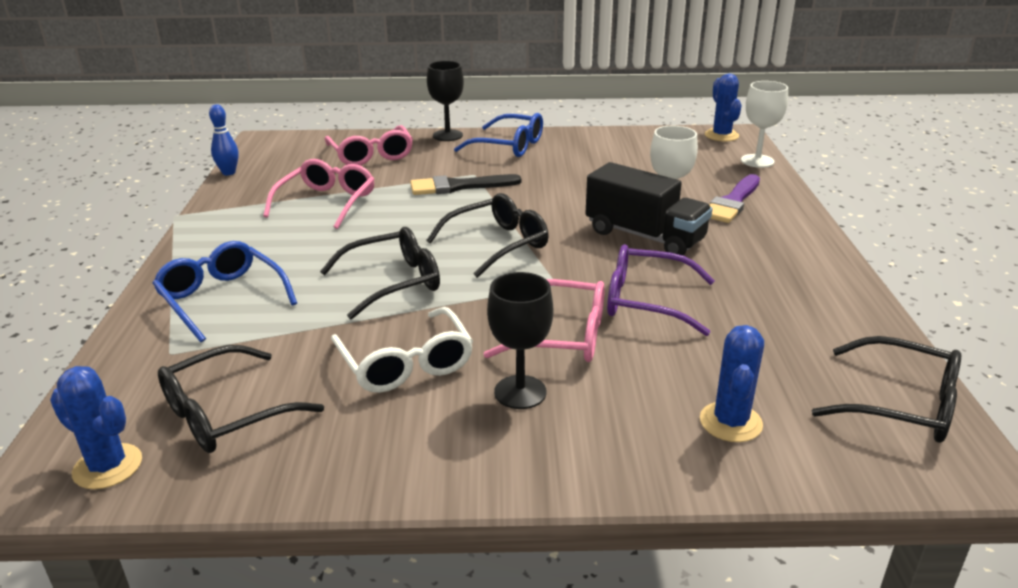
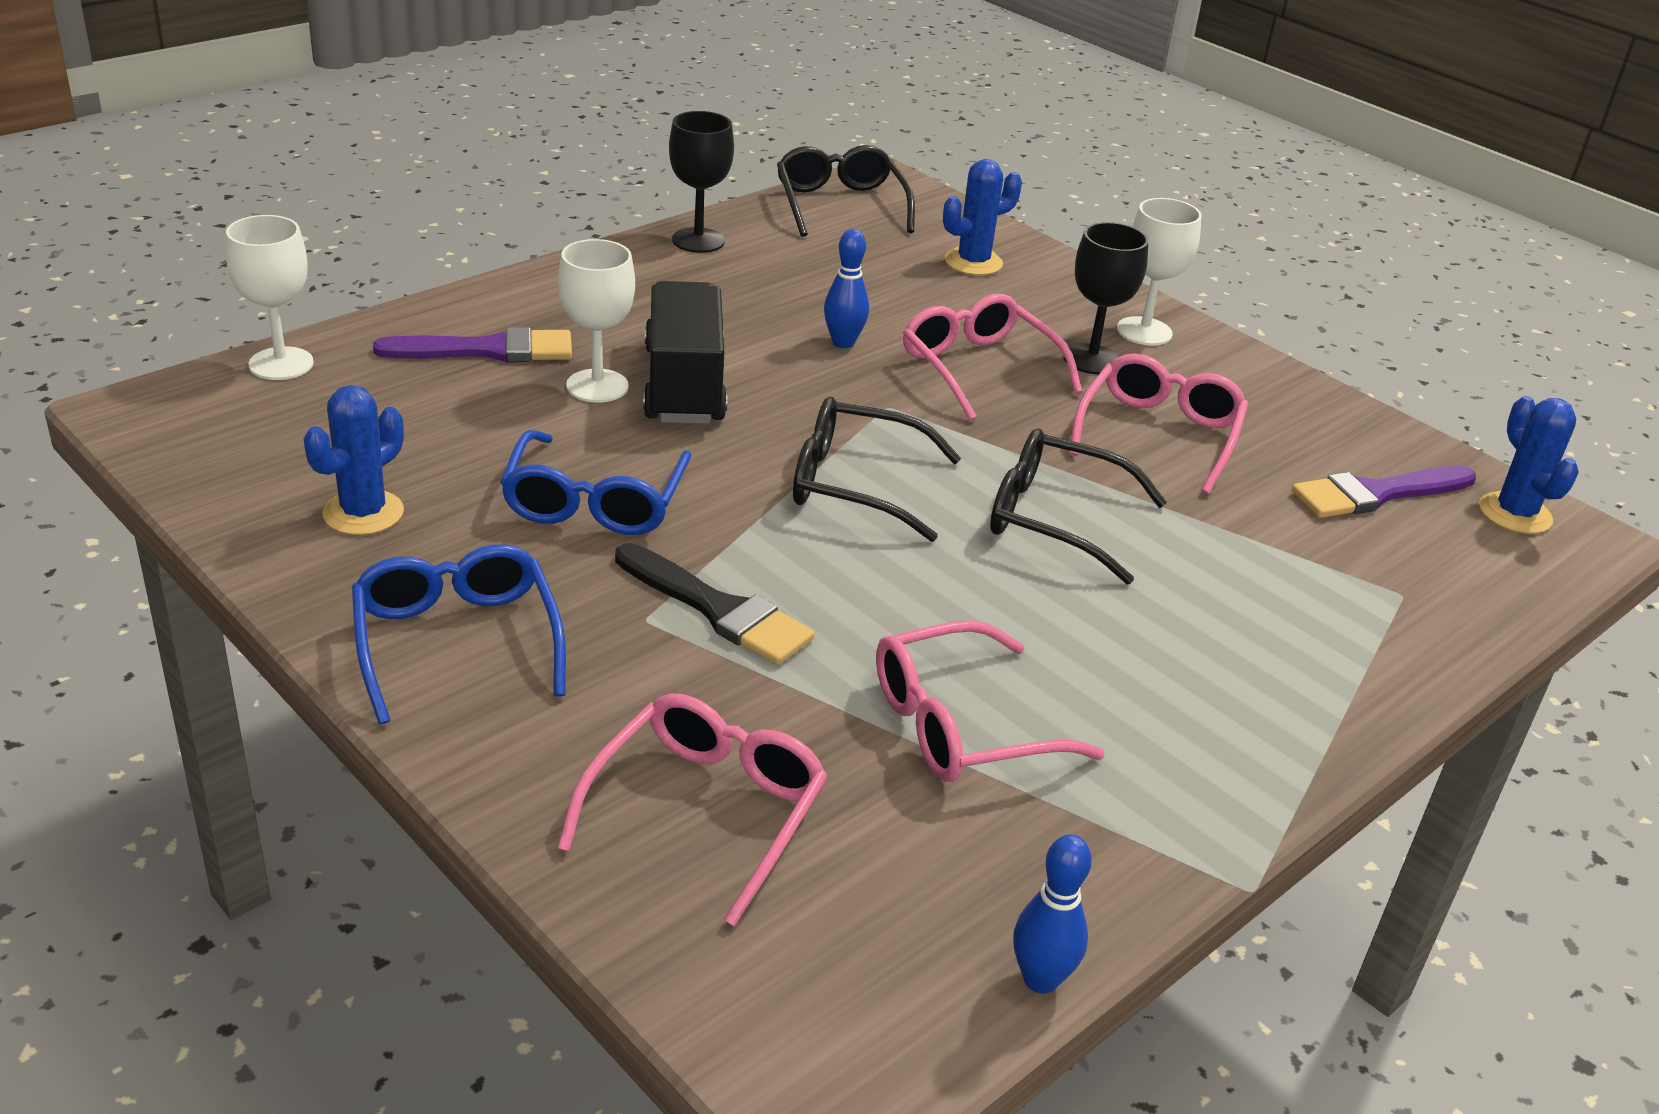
camera: 135 degrees left, 5 degrees up
(222, 299) = (1291, 632): blue glasses -> blue glasses (595, 502)
(226, 414) = (1376, 494): black glasses -> purple brush
(406, 363) = (1159, 435): white glasses -> pink glasses
(447, 135) = (475, 761): black goblet -> black goblet (698, 240)
(529, 449) = (1144, 331): none -> white goblet
(646, 301) = (843, 342): purple glasses -> blue bowling pin
(721, 135) = (164, 422): blue cactus -> blue cactus (363, 513)

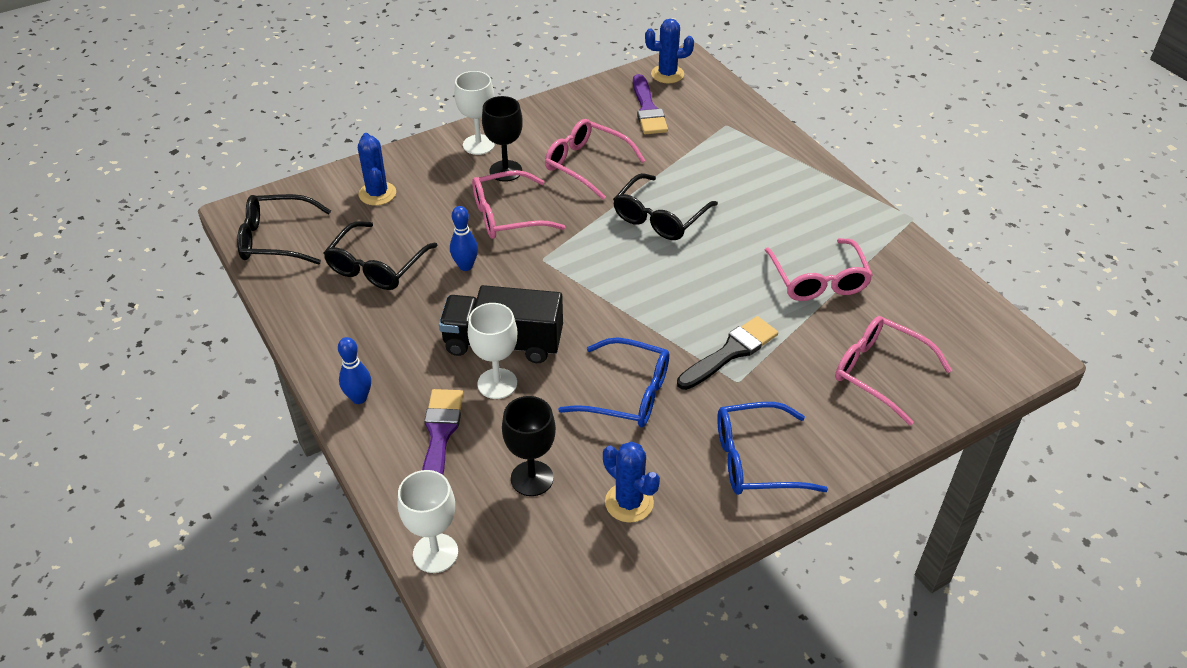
camera: 75 degrees left, 10 degrees up
(698, 240) = (308, 316): black goblet -> black goblet (532, 478)
(856, 484) = (621, 284): black glasses -> black glasses (377, 266)
(1040, 979) = (966, 285): blue bowling pin -> blue bowling pin (359, 398)

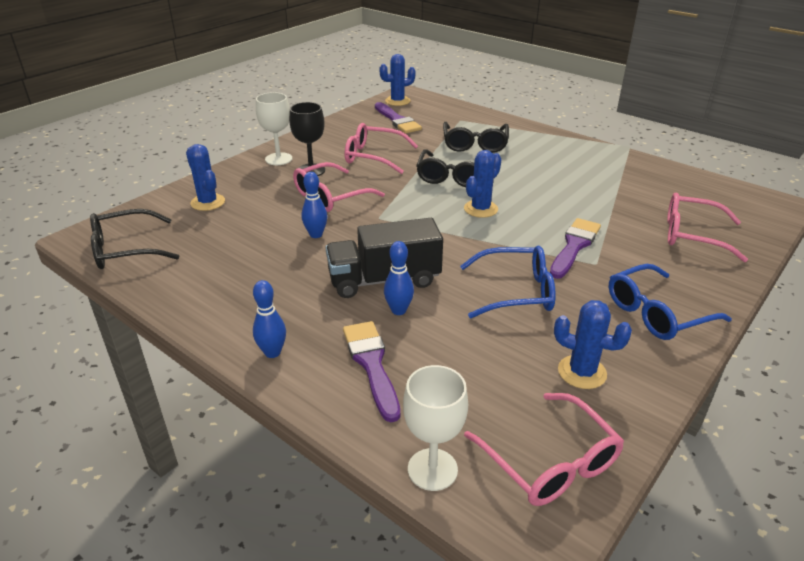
camera: 20 degrees left, 10 degrees down
(377, 266) = (234, 250): black glasses -> black glasses (475, 144)
(497, 383) = (398, 310): white goblet -> blue bowling pin
(532, 478) = (481, 376): black goblet -> none
(661, 274) = (480, 209): none -> blue cactus
(730, 352) = (574, 246): black brush -> purple brush
(818, 280) = (598, 190): pink glasses -> pink glasses (550, 462)

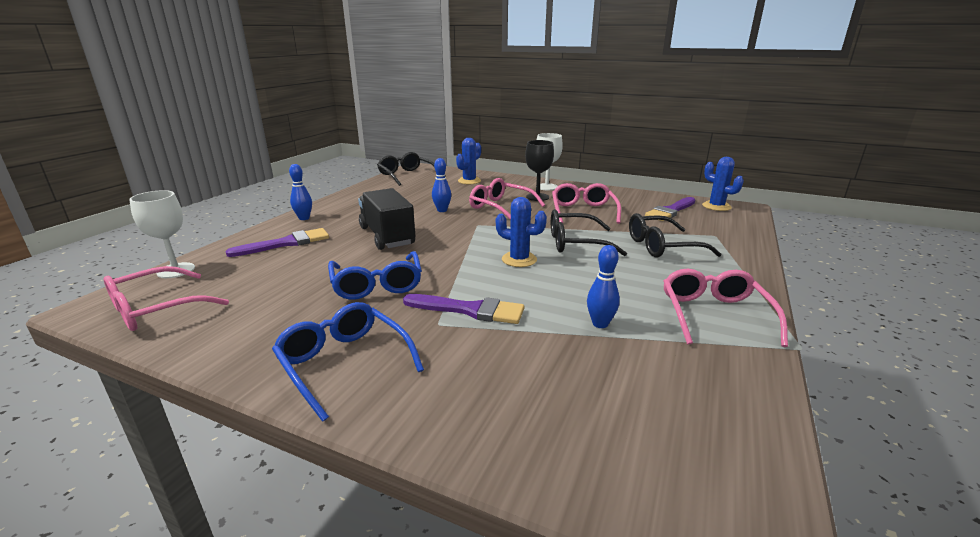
camera: 75 degrees right, 10 degrees down
(398, 310) = (347, 244): blue bowling pin -> blue bowling pin (600, 324)
(582, 372) = (254, 319): blue cactus -> none
(692, 235) = (542, 402): pink glasses -> pink glasses (714, 315)

